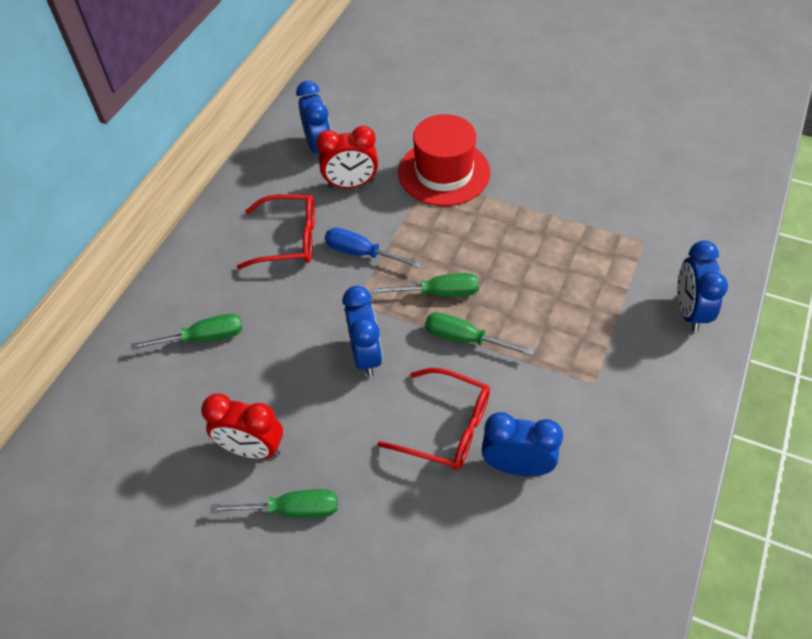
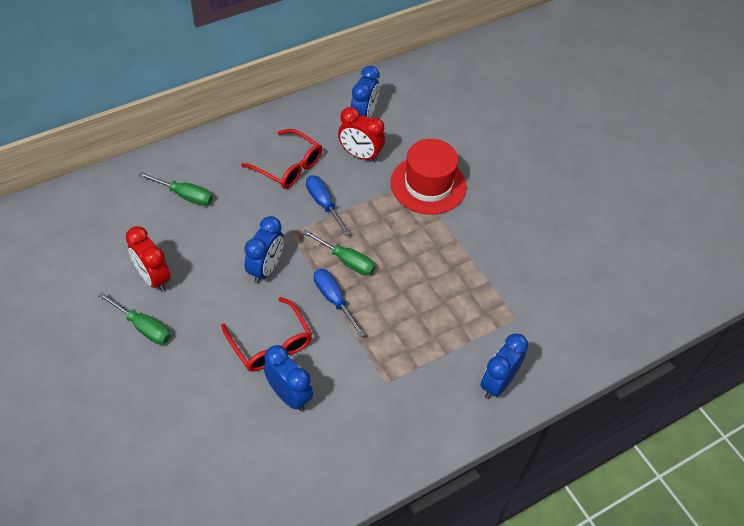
camera: 30 degrees right, 0 degrees up
(465, 339) = (334, 300): green screwdriver -> blue screwdriver

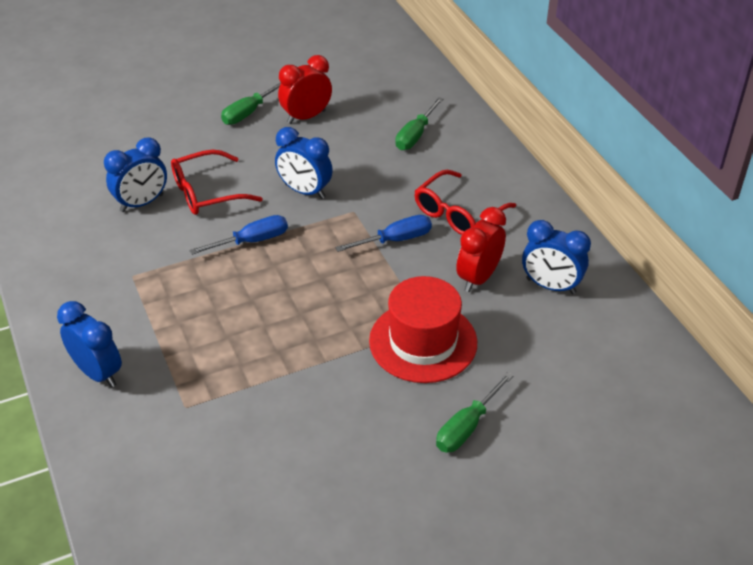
camera: 100 degrees right, 10 degrees down
(346, 260) = (305, 254): green screwdriver -> green screwdriver (467, 426)

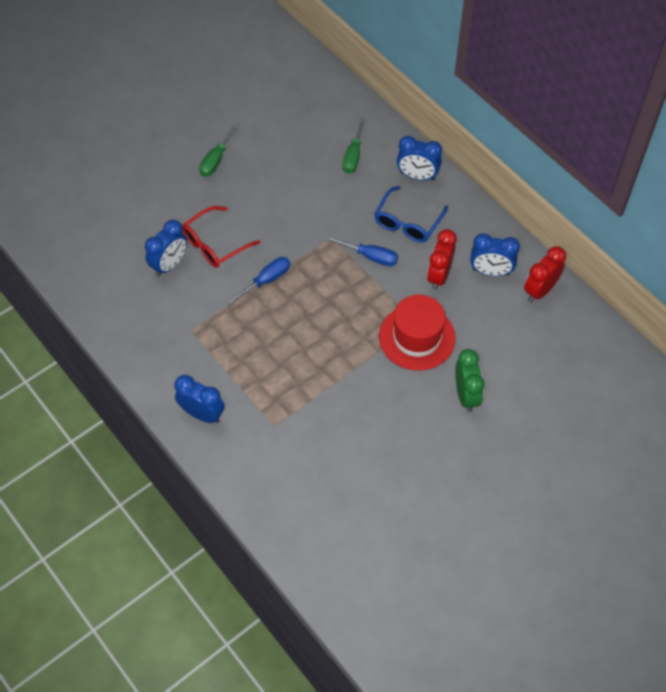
camera: 15 degrees left, 15 degrees up
(305, 191) = (288, 227): blue clock -> blue clock (417, 176)
(306, 117) = (263, 155): red clock -> red clock (540, 290)
(395, 240) = (370, 256): blue screwdriver -> blue screwdriver turned 60 degrees clockwise
(457, 213) = (407, 222): red glasses -> blue glasses
(467, 426) = (466, 395): green screwdriver -> green clock

